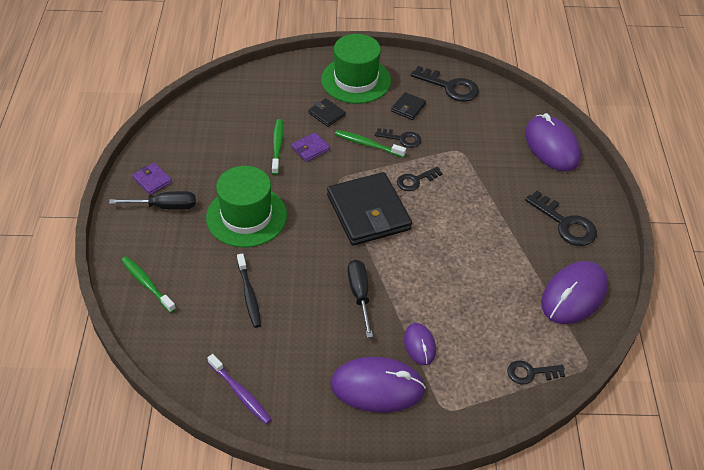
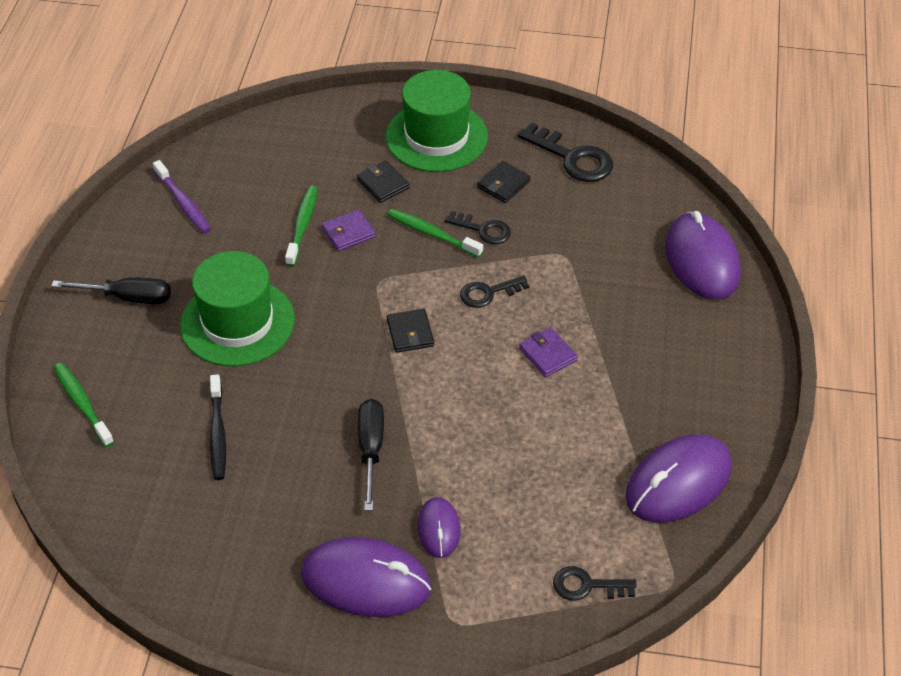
camera: 10 degrees right, 0 degrees up
(152, 180) = (118, 259): purple wallet -> purple wallet (547, 354)
(240, 393) = (177, 567): purple toothbrush -> purple toothbrush (183, 203)
(368, 212) = (410, 333): black wallet -> black wallet, size x0.43
(565, 223) = (692, 377): black key -> none

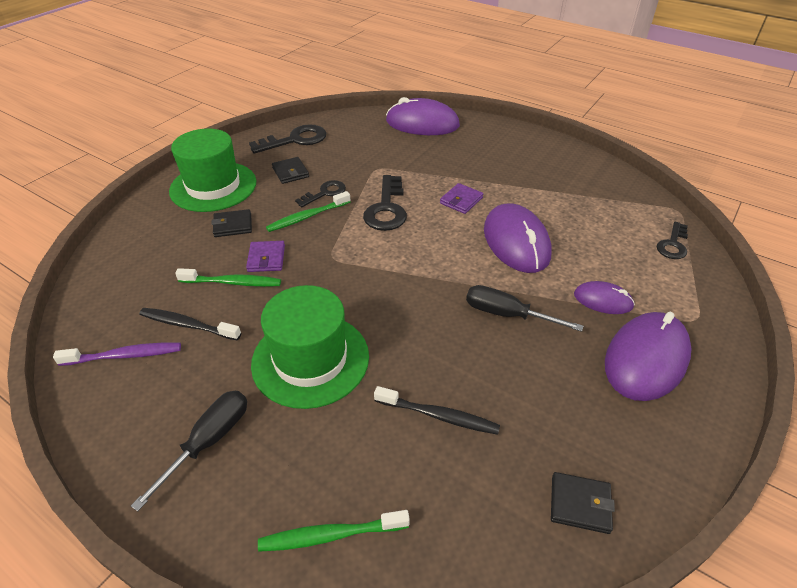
camera: 65 degrees left, 5 degrees down
(235, 223) = (188, 325): none -> black toothbrush
(302, 225) = (232, 282): green toothbrush -> green toothbrush turned 150 degrees clockwise
(410, 333) = (398, 257): black wallet -> black wallet (580, 504)
(488, 293) = (386, 208): black key -> black key, size x1.61
(547, 354) = (461, 200): purple wallet -> purple wallet turned 45 degrees counterclockwise
(678, 482) = (596, 183): purple mouse -> purple mouse (516, 242)

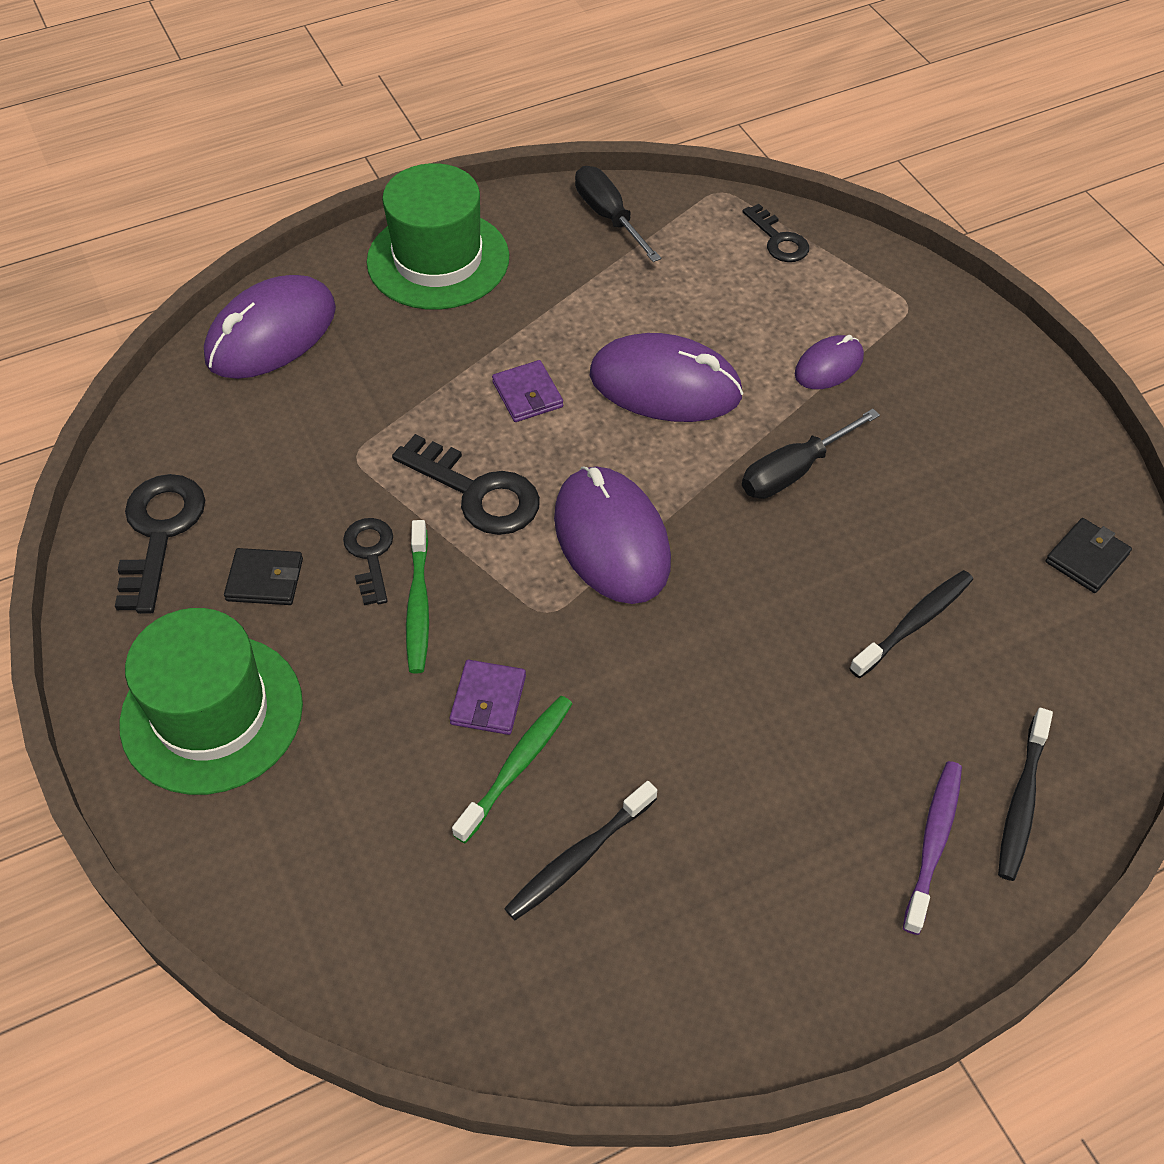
camera: 60 degrees left, 10 degrees up
(124, 355) = (594, 965): purple toothbrush -> purple toothbrush (933, 843)
(209, 440) = (823, 889): black screwdriver -> black screwdriver (608, 216)
(233, 225) = (361, 719): black wallet -> none
(266, 258) = (488, 700): purple wallet -> purple wallet turned 75 degrees clockwise
(310, 359) = (745, 721): green hat -> green hat (438, 260)
(330, 535) = (1022, 801): green toothbrush -> black toothbrush
(646, 359) = (938, 386): purple mouse -> purple mouse (611, 539)

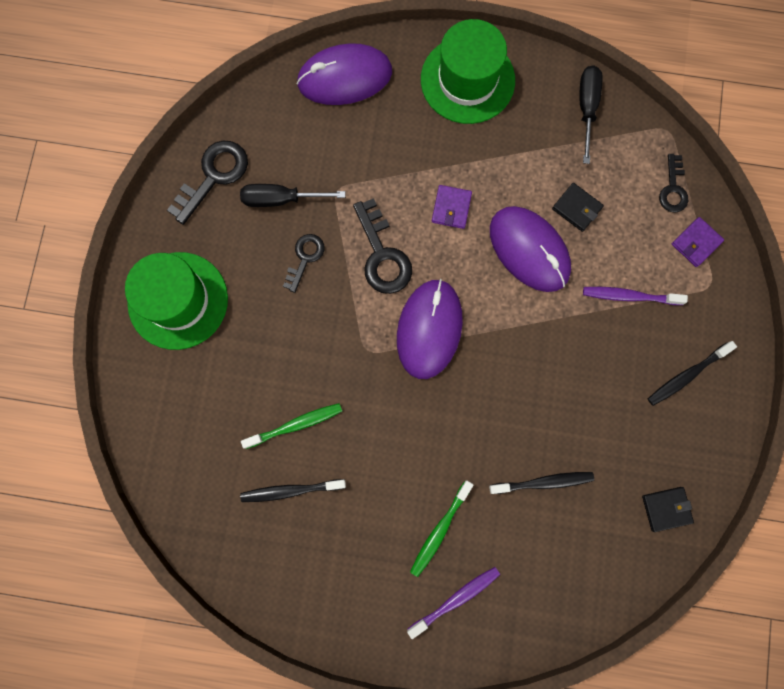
camera: 35 degrees right, 25 degrees up
(265, 579) = (246, 239): black wallet -> black wallet (577, 208)
(418, 604) = (309, 304): green toothbrush -> green toothbrush (440, 530)
(488, 700) = (306, 380): purple wallet -> purple wallet (696, 243)
(793, 472) = (554, 351): black screwdriver -> black screwdriver (280, 199)
(828, 366) = (629, 296): purple mouse -> purple toothbrush
(1022, 801) = (515, 610): black toothbrush -> black toothbrush (687, 375)

